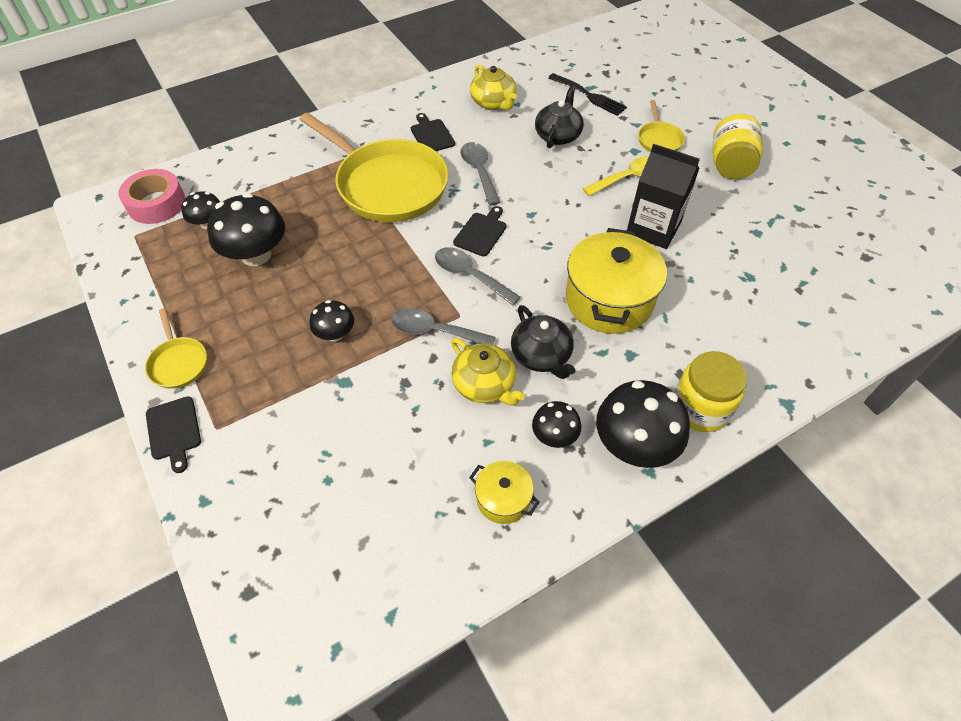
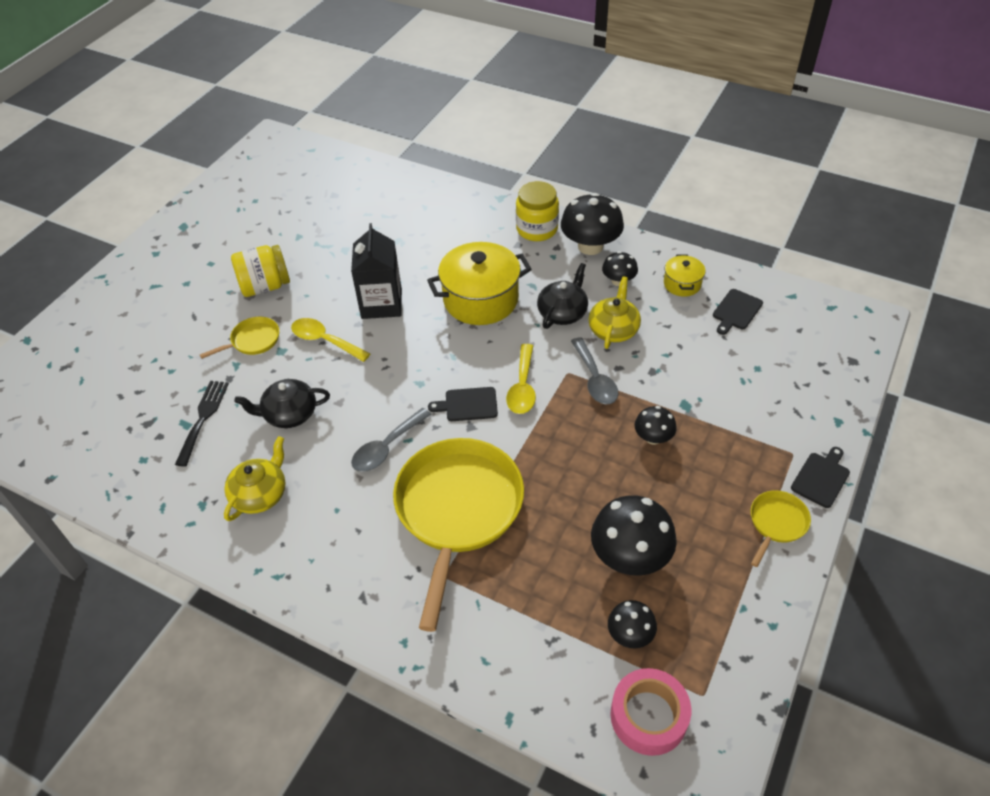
camera: 120 degrees left, 5 degrees down
(431, 135) = (353, 519): black cutting board -> black cutting board (736, 311)
(470, 275) = (522, 387): grey spoon -> yellow spoon

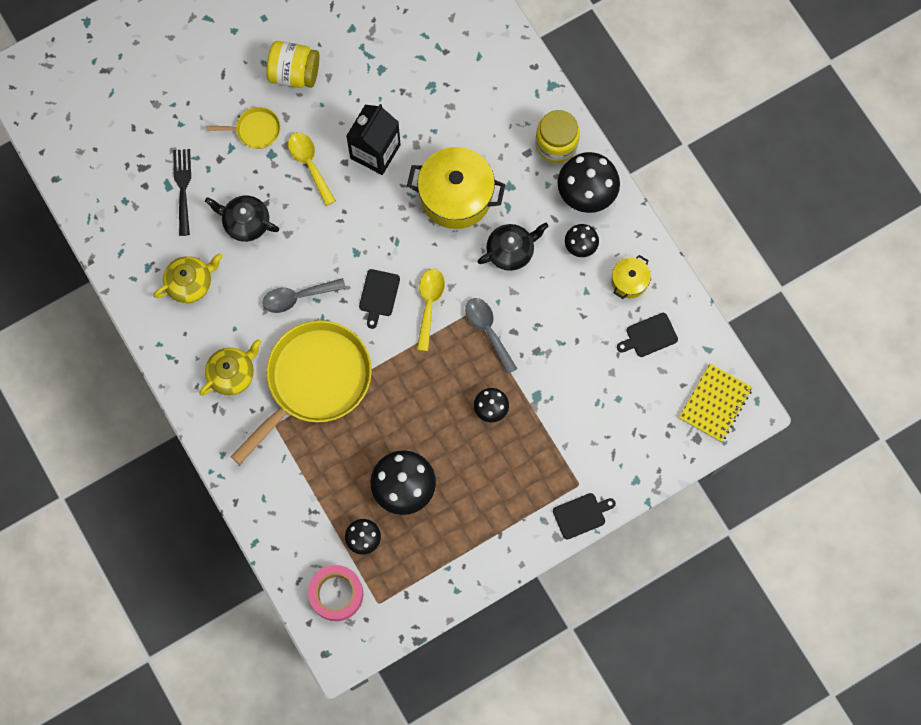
camera: 30 degrees right, 25 degrees up
(203, 418) = (183, 188): black fork -> black fork turned 45 degrees counterclockwise
(468, 404) = (379, 295): black cutting board -> black cutting board turned 105 degrees counterclockwise
(522, 387) = (429, 304): yellow spoon -> yellow spoon turned 150 degrees clockwise
(595, 379) = (488, 331): grey spoon -> grey spoon turned 135 degrees clockwise
(613, 329) = (538, 293): yellow teapot -> yellow teapot (232, 374)
(776, 523) = (520, 527): yellow pan -> none
(839, 328) = (715, 403): none -> yellow notebook

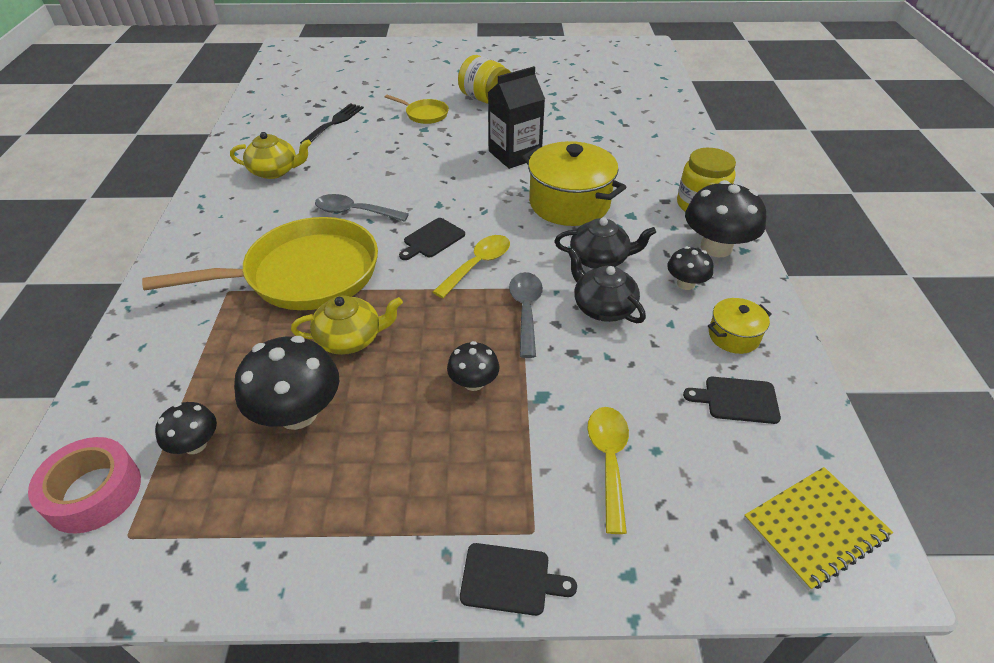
camera: 30 degrees right, 30 degrees down
(232, 374) = (236, 238): yellow teapot -> yellow teapot (350, 339)
(245, 222) = (361, 155): black teapot -> black teapot (602, 307)
(309, 164) = (450, 143): yellow spoon -> yellow spoon (608, 461)

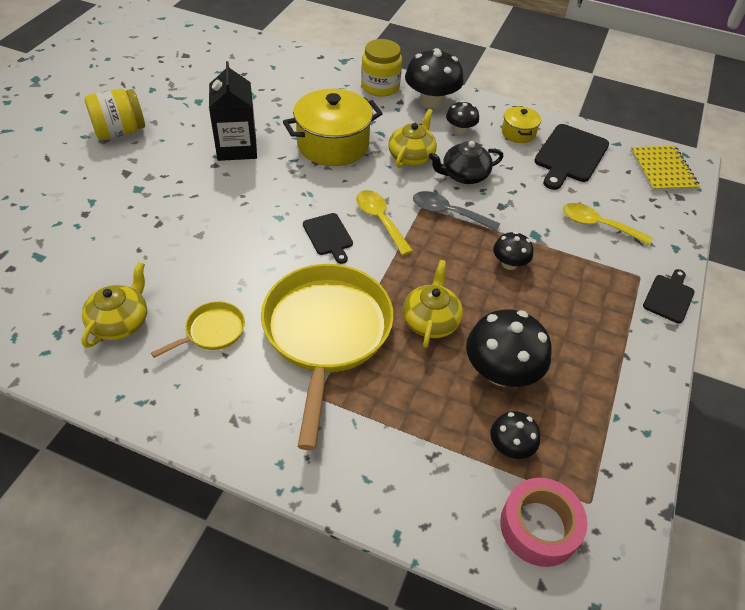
camera: 70 degrees left, 5 degrees up
(334, 123) = (58, 251): black fork -> none
(354, 212) = (250, 276): grey spoon -> none
(424, 114) = (108, 180): yellow pan -> yellow pan (212, 331)
(600, 259) = (411, 156): black teapot -> yellow teapot
(737, 400) = (570, 155): black cutting board -> black cutting board, size x1.71

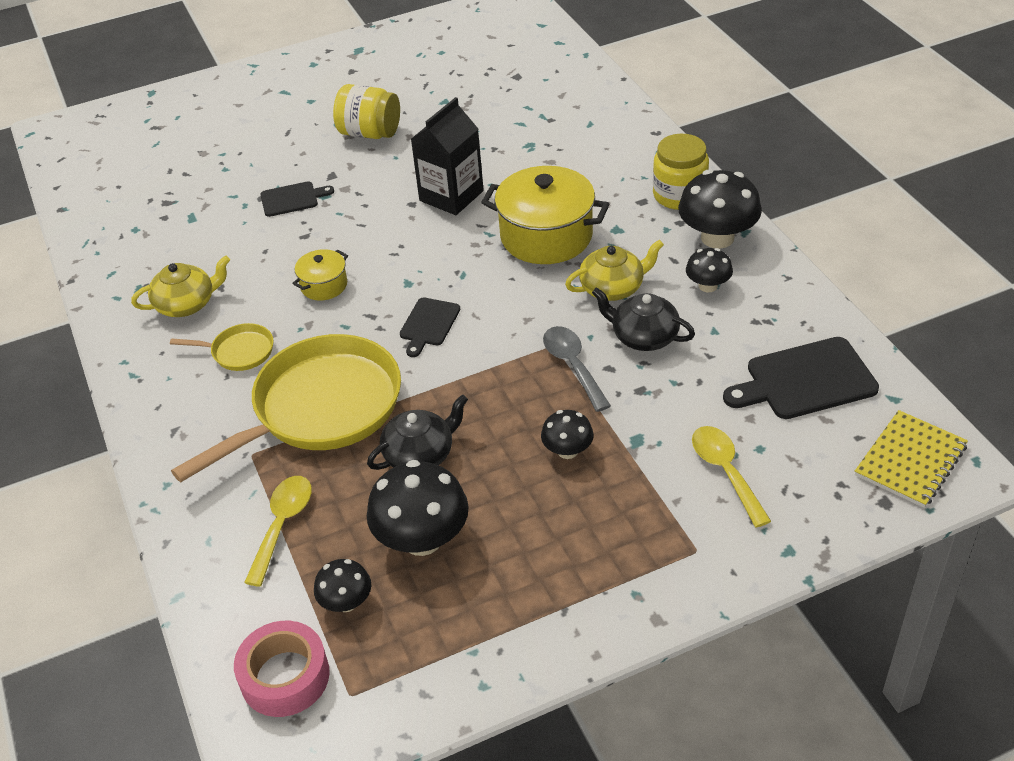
camera: 50 degrees right, 5 degrees down
(380, 220) = (495, 336): yellow spoon -> yellow spoon (282, 525)
(430, 320) = (420, 454): yellow teapot -> black teapot
(518, 133) = (775, 323): yellow pot -> yellow pot (324, 285)
(669, 297) = (699, 591): black cutting board -> black cutting board (292, 199)

